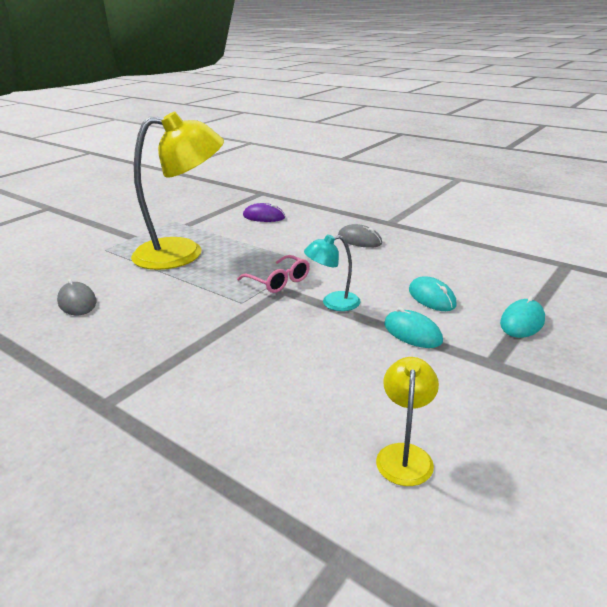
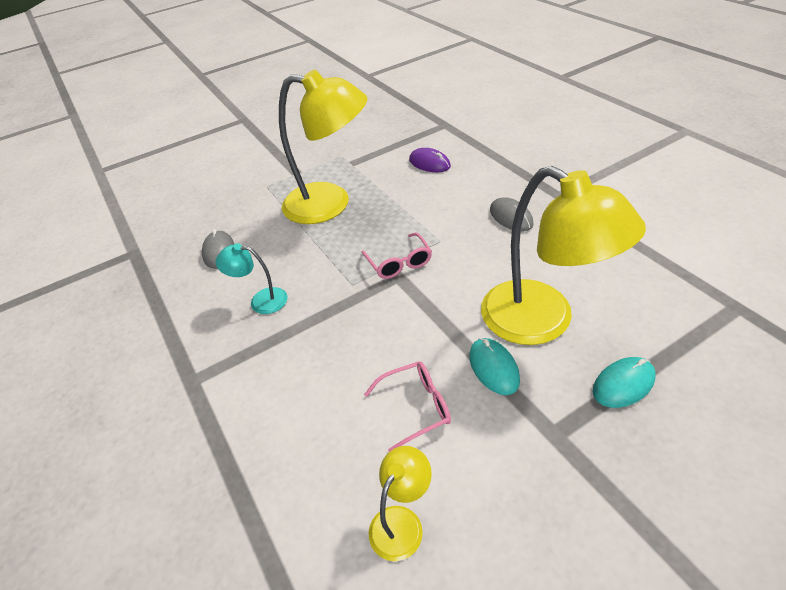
camera: 25 degrees right, 15 degrees up
(333, 303) = (436, 306): turquoise lamp -> turquoise lamp (261, 300)
(362, 372) = (416, 407): none -> pink glasses
(432, 297) = (542, 322): turquoise mouse -> yellow lamp

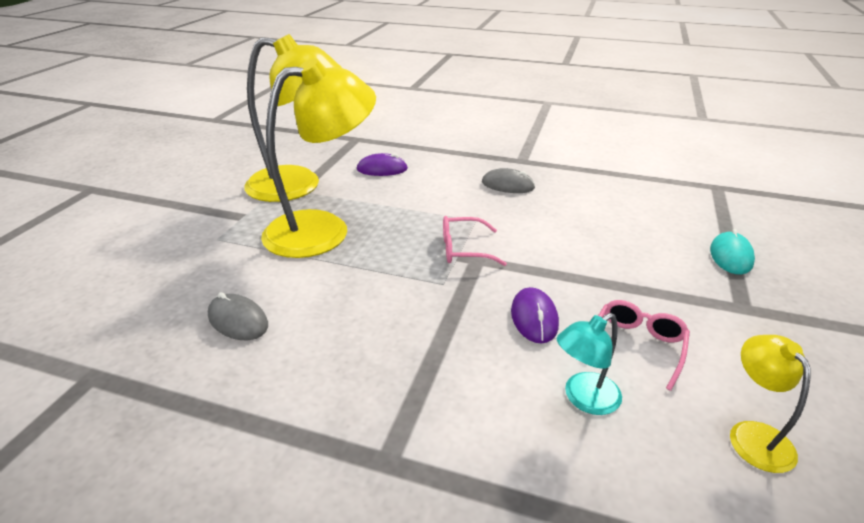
camera: 45 degrees left, 10 degrees down
(261, 300) = (363, 340): turquoise lamp -> turquoise lamp (583, 399)
(376, 343) = (534, 318): none -> purple mouse
(399, 263) = (463, 249): pink glasses -> pink glasses turned 150 degrees clockwise
(493, 368) = (646, 287): turquoise mouse -> none
(542, 322) = (631, 243): yellow lamp -> yellow lamp (298, 186)

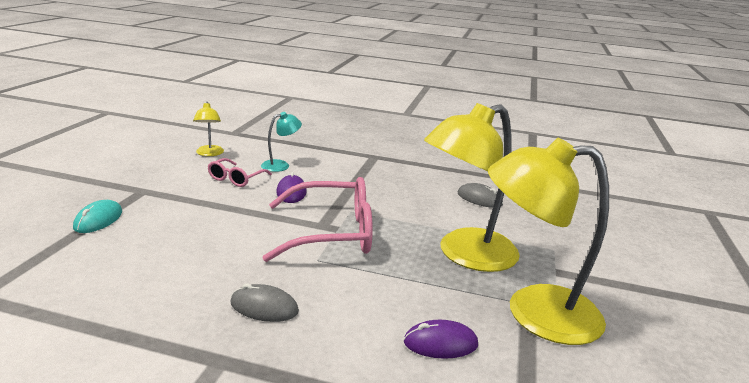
camera: 175 degrees right, 10 degrees down
(463, 249) = (332, 233): pink glasses -> pink glasses, size x1.97

